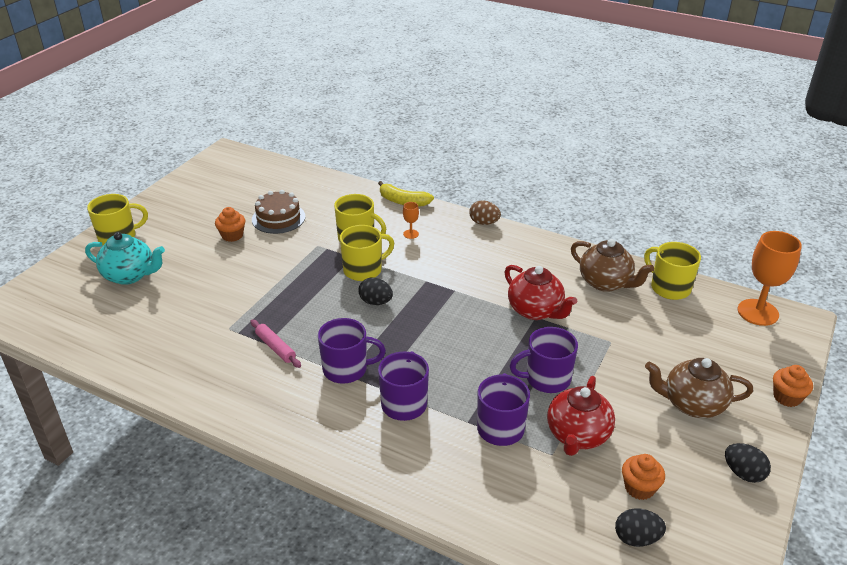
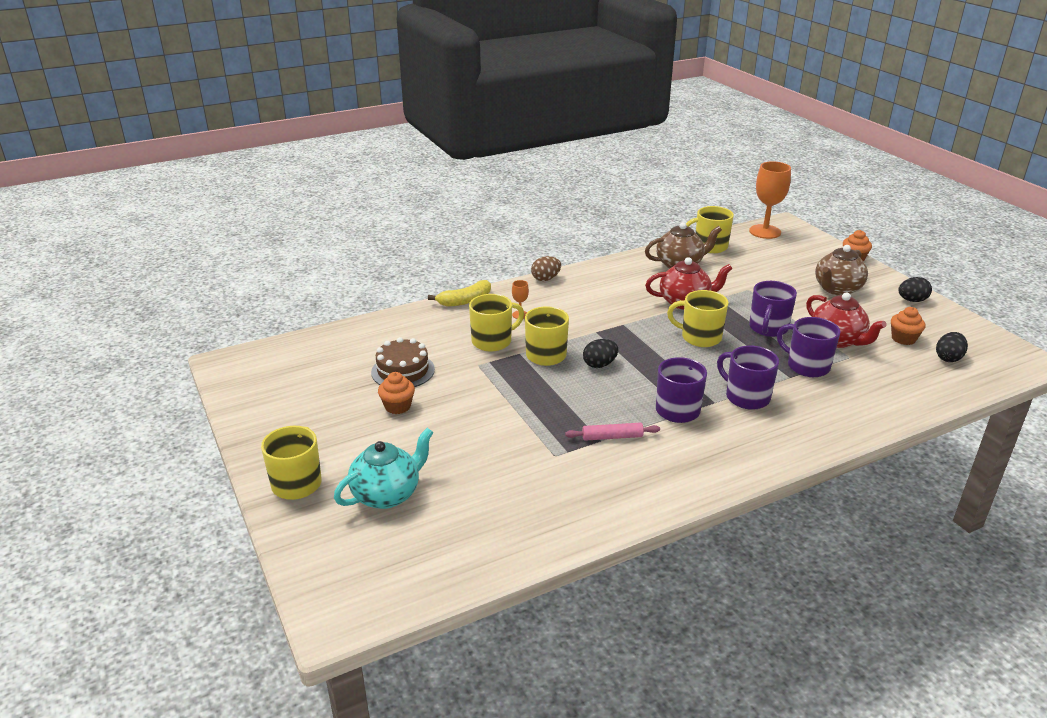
camera: 55 degrees left, 5 degrees down
(480, 341) = (700, 337): none -> yellow mug

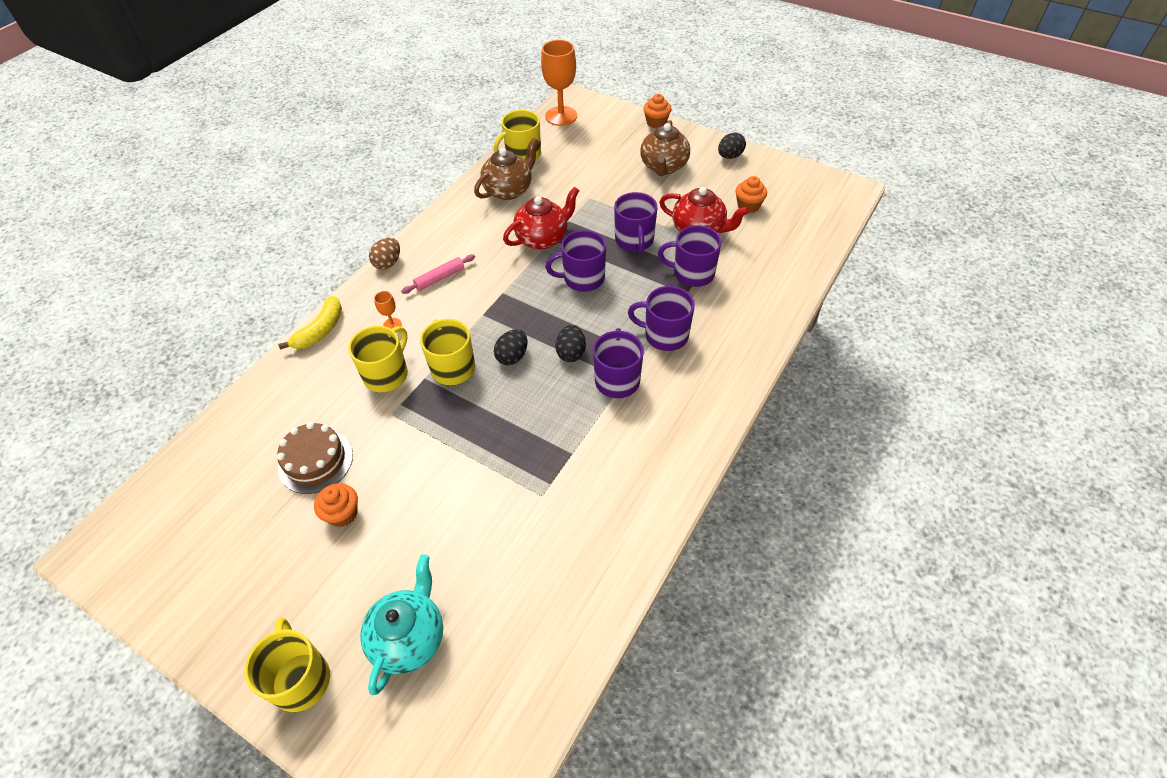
camera: 30 degrees left, 20 degrees up
(612, 437) = (579, 444): pink rolling pin -> pink rolling pin (440, 278)
(700, 337) = (582, 279): yellow mug -> purple mug
(948, 358) = (793, 214): black egg -> black egg (571, 353)

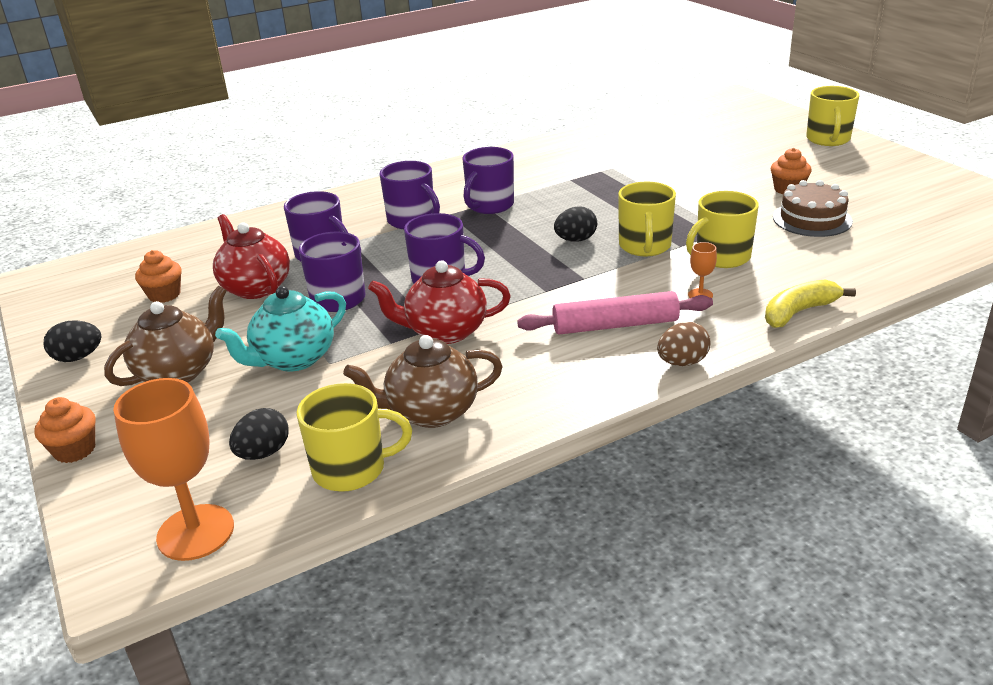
camera: 150 degrees left, 20 degrees down
(409, 638) = (745, 139): turquoise teapot -> turquoise teapot (293, 359)
(440, 278) = (615, 325): pink rolling pin -> pink rolling pin, size x1.60
(571, 353) = (514, 229): black egg -> black egg (263, 453)

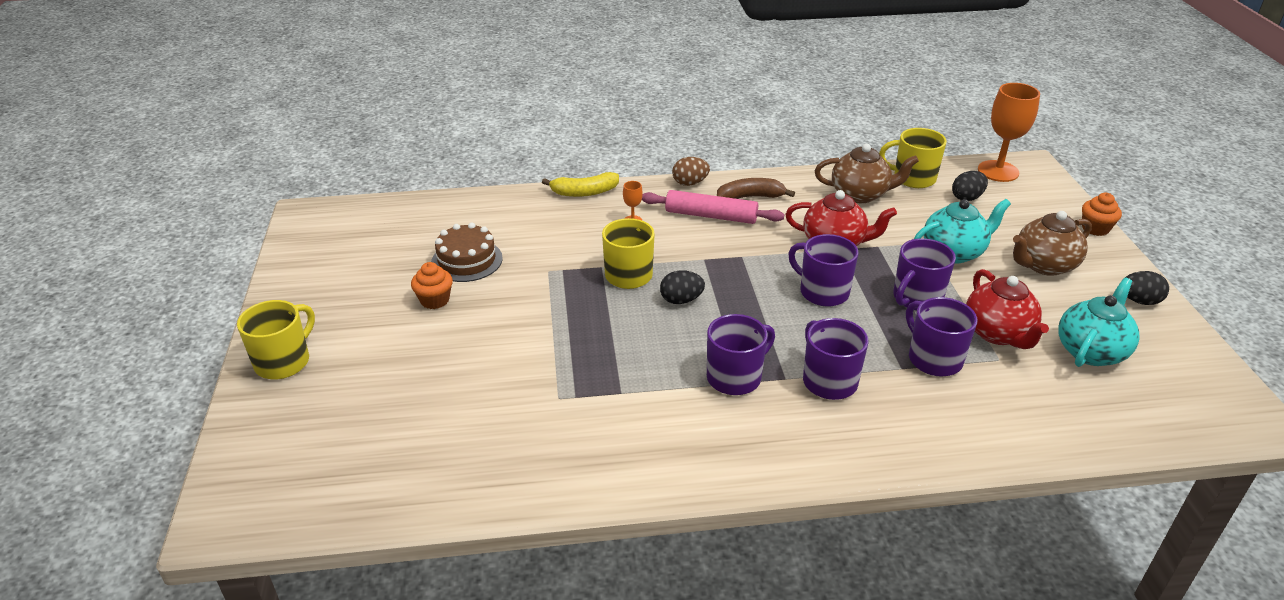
camera: 160 degrees left, 5 degrees up
(164, 295) = (1091, 351): orange cupcake -> turquoise teapot
(584, 364) = (750, 197): none -> brown banana
(721, 257) = (582, 246): yellow mug -> none

